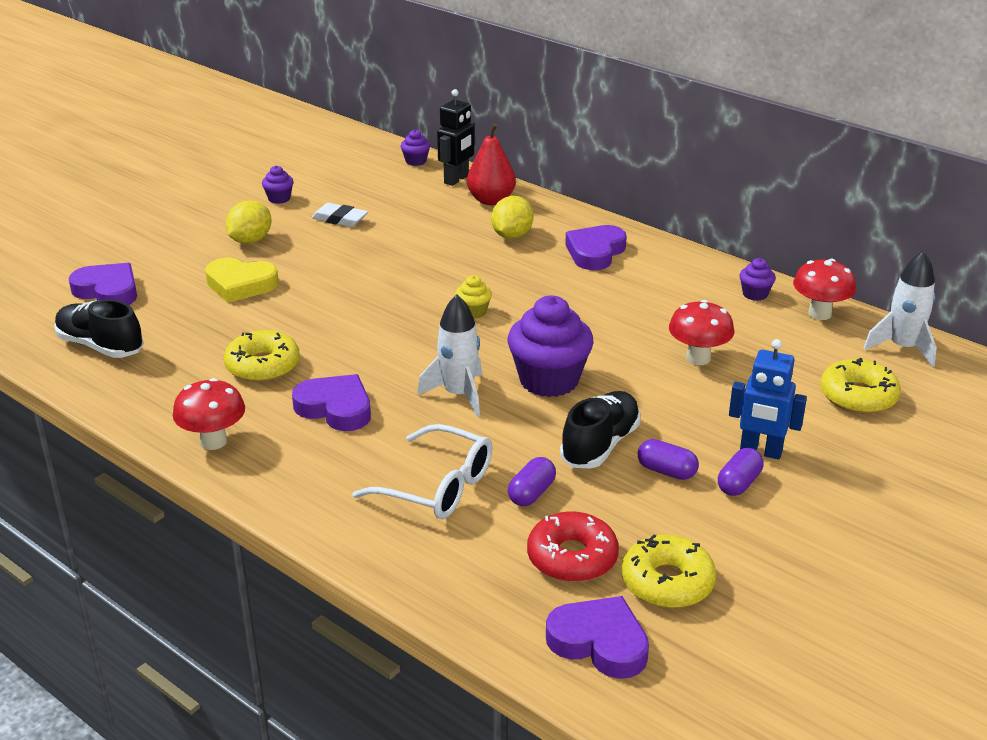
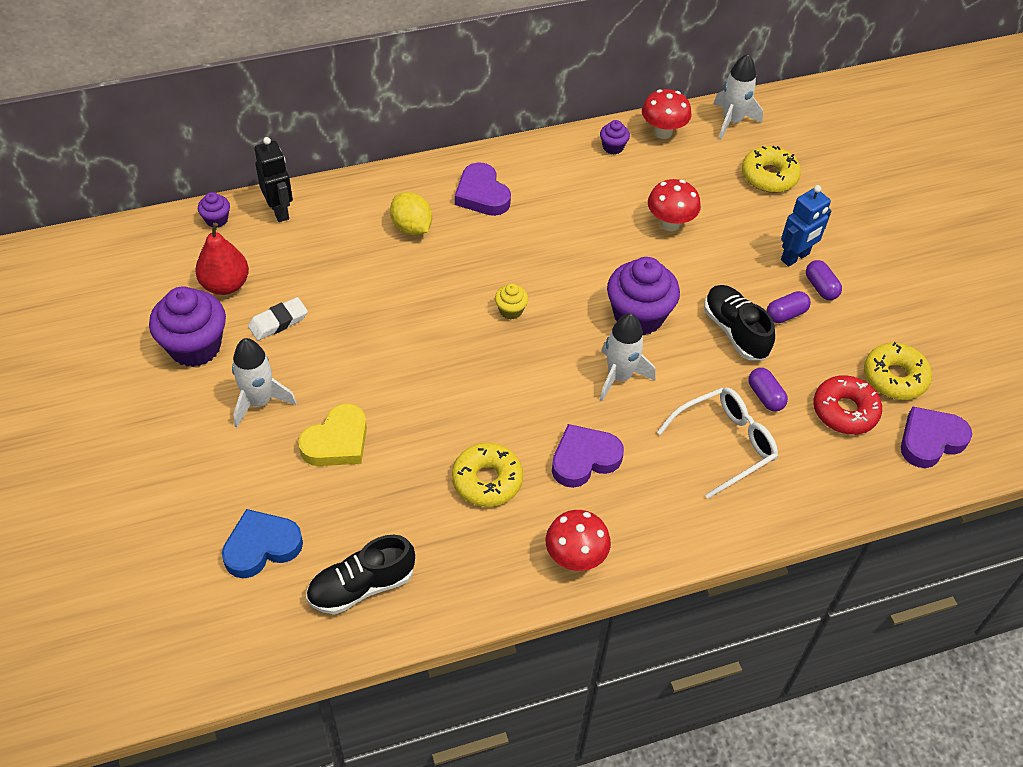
camera: 60 degrees left, 20 degrees up
(108, 291) = (261, 546): purple heart -> blue heart
(250, 240) = (259, 401): yellow lemon -> white rocket
(279, 198) = (195, 347): purple cupcake -> purple cupcake, size x2.14
(491, 200) = (339, 209): red pear -> red pear (225, 285)

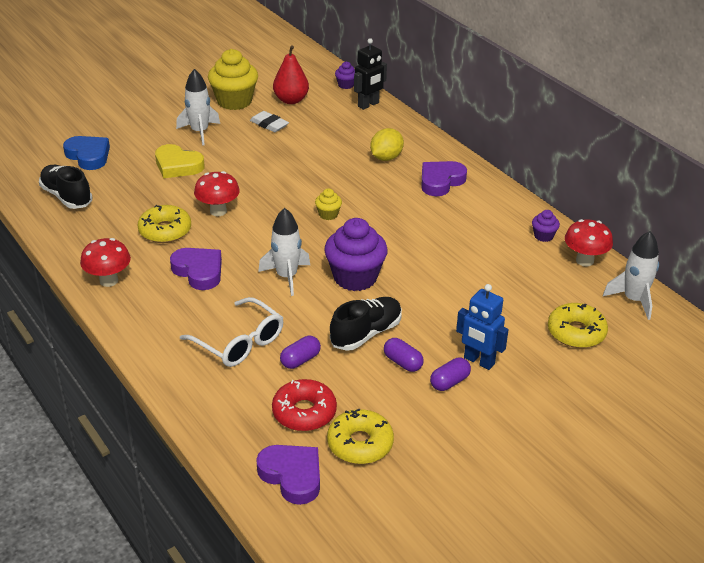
camera: 75 degrees right, 15 degrees down
(195, 347) = (234, 101): purple cupcake -> yellow cupcake
(670, 223) = (472, 280): red mushroom -> red mushroom (218, 211)

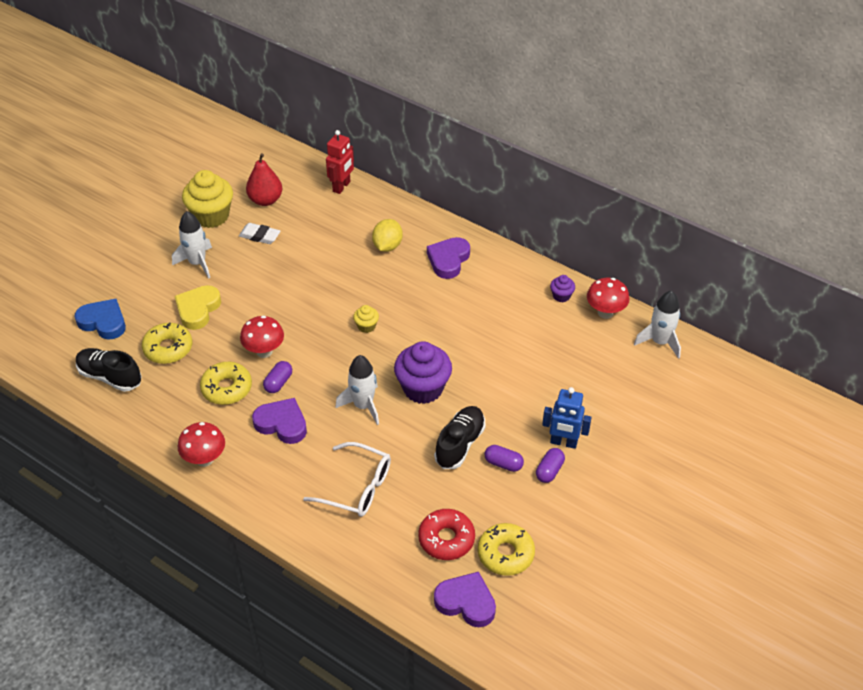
camera: 20 degrees left, 10 degrees up
(178, 166) = (198, 309): yellow heart -> yellow heart turned 105 degrees clockwise
(300, 360) = (418, 488): purple capsule -> purple capsule (278, 383)
(346, 85) = (309, 168): purple cupcake -> none
(368, 105) = (342, 187): black robot -> red robot
(576, 332) = (628, 389): yellow donut -> yellow donut (168, 348)

